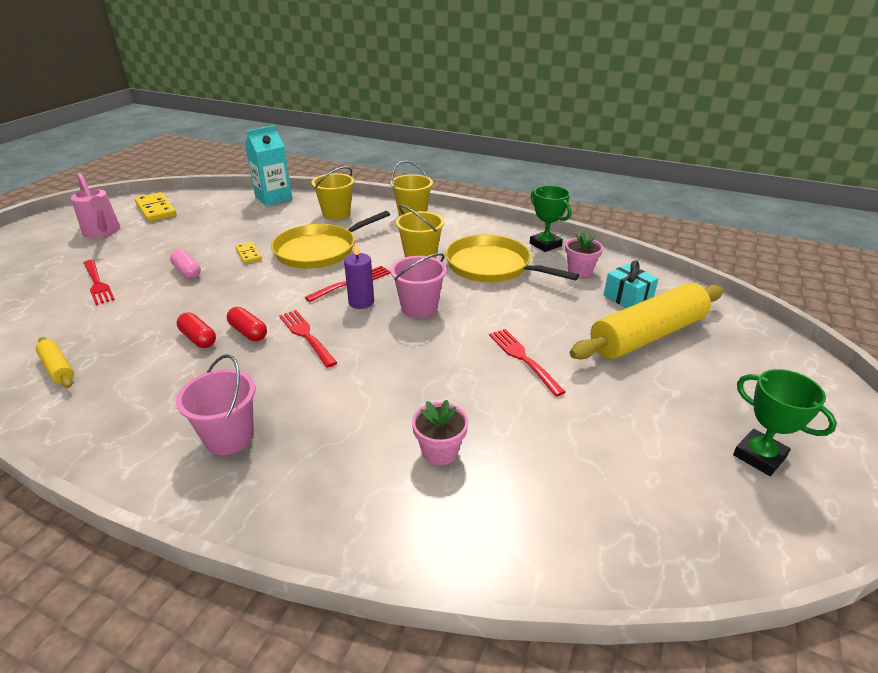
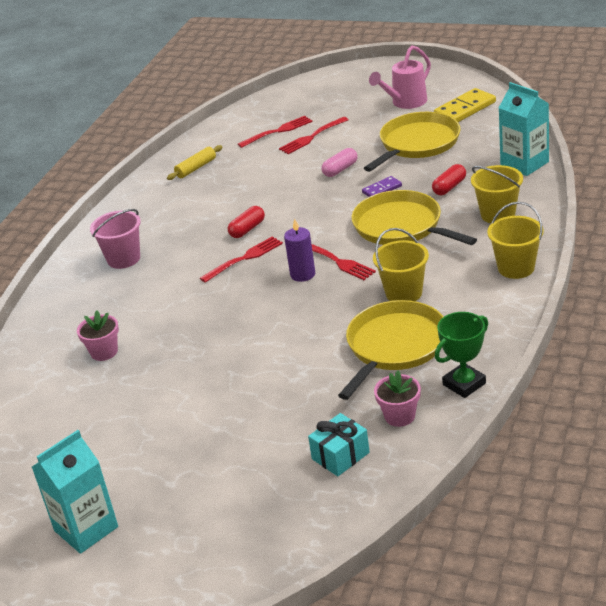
camera: 90 degrees right, 0 degrees up
(188, 233) = (417, 144): none -> yellow pan
(198, 338) = (236, 210): red capsule -> red capsule (449, 187)
(248, 254) = (382, 189): yellow domino -> purple domino
(419, 308) = (297, 310): pink bucket -> none
(524, 359) = (217, 384): red fork -> red fork (277, 131)
(647, 335) = (264, 468): yellow rolling pin -> none
(759, 456) = (86, 529): green trophy -> turquoise carton

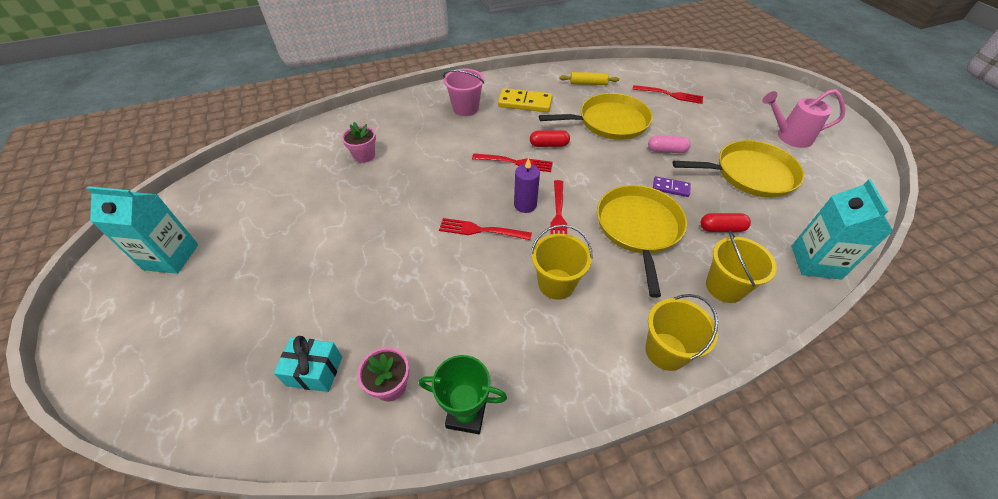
camera: 45 degrees right, 15 degrees up
(312, 136) = (685, 114): red fork -> red fork (481, 230)
(394, 346) = (482, 321): yellow pan -> yellow pan (609, 122)
(464, 109) = (830, 175): yellow domino -> yellow domino (525, 103)

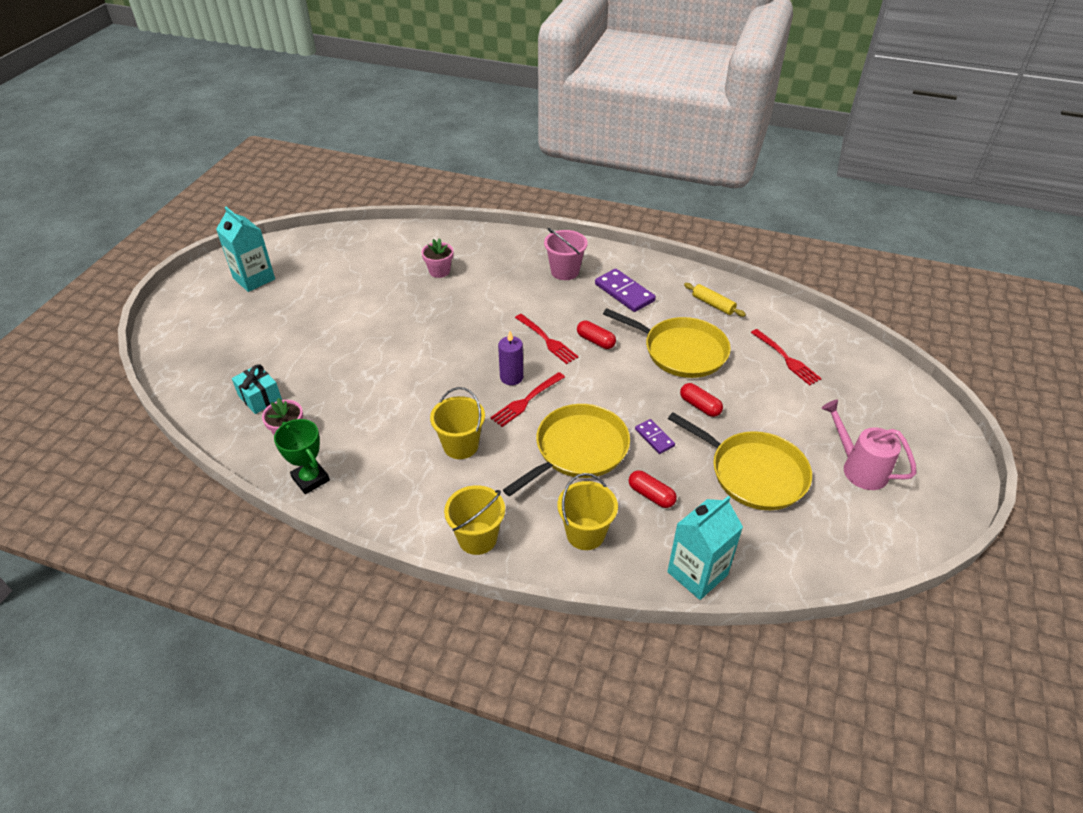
camera: 40 degrees right, 5 degrees down
(481, 230) = (456, 376): red fork -> none
(525, 103) = (624, 292): yellow domino -> purple domino
(666, 150) = (700, 406): pink capsule -> red capsule

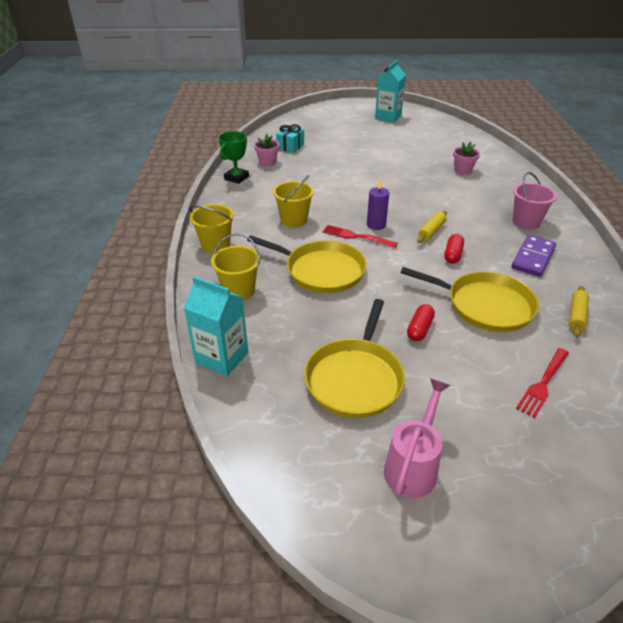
camera: 70 degrees right, 5 degrees down
(546, 340) = (431, 231): red fork -> yellow rolling pin
(651, 495) = (294, 317): red capsule -> none
(654, 437) = (360, 308): purple domino -> none
(681, 351) = (485, 305): yellow pan -> yellow pan turned 75 degrees counterclockwise

